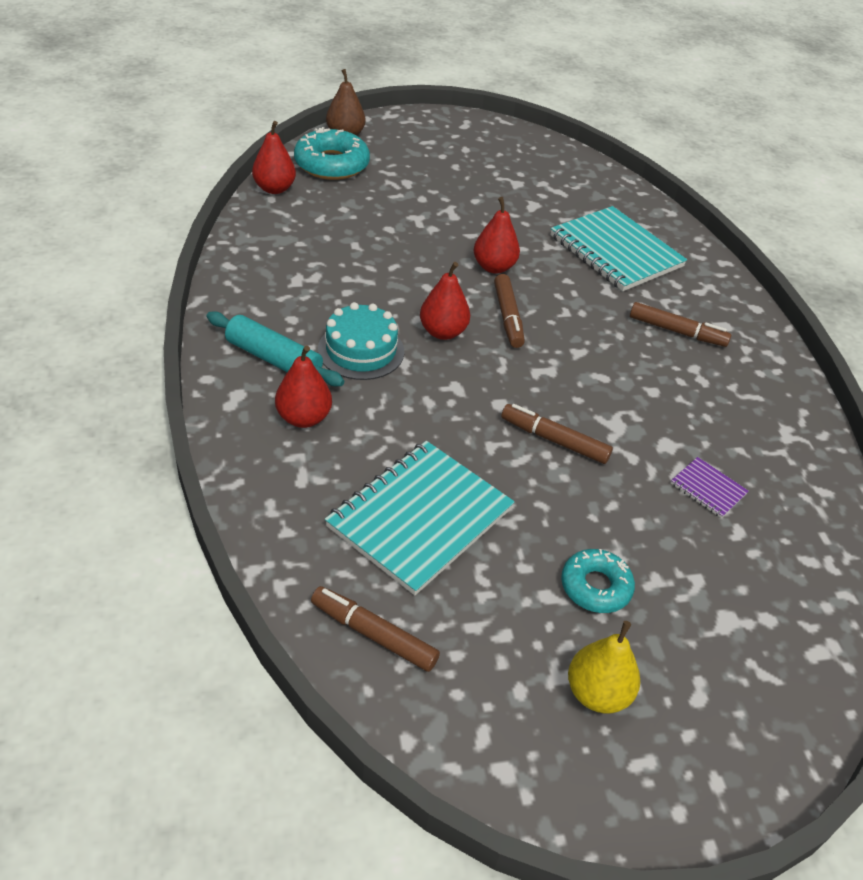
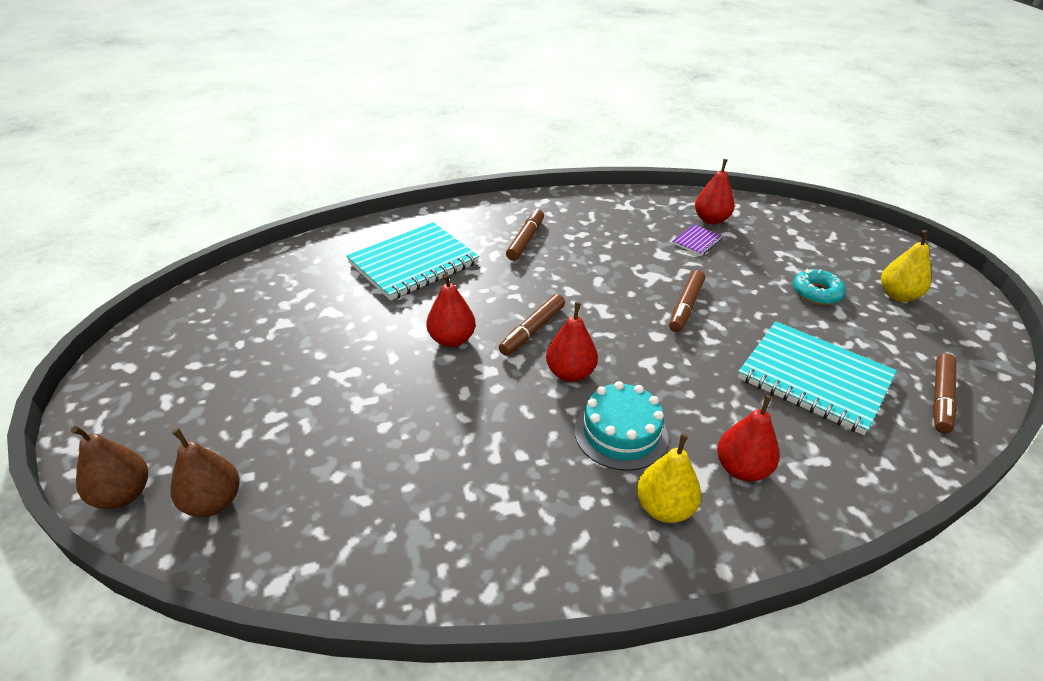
camera: 90 degrees left, 5 degrees down
(274, 189) = (280, 567): red pear -> red pear (711, 220)
(274, 359) = (664, 508): turquoise rolling pin -> yellow pear
(331, 164) = (213, 502): turquoise donut -> brown pear
(508, 317) = (533, 330): brown marker -> brown marker turned 135 degrees clockwise

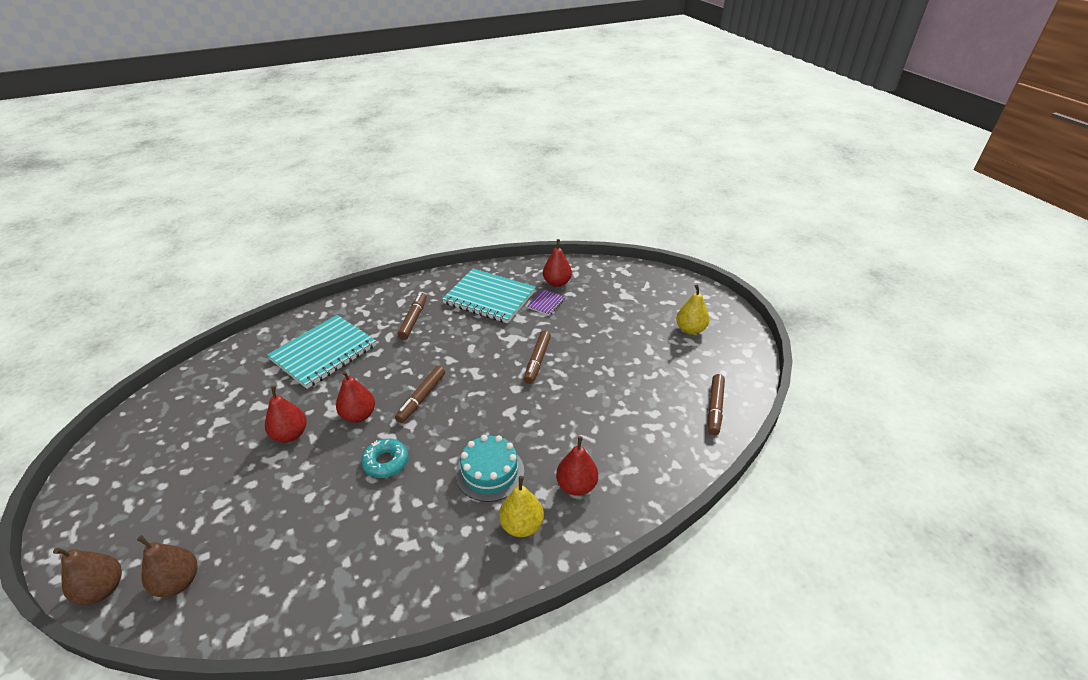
camera: 10 degrees left, 0 degrees up
(570, 373) = (451, 429): red pear -> red pear (290, 434)
(814, 379) = (629, 406): turquoise notebook -> turquoise notebook (489, 298)
(816, 292) = (633, 335): turquoise donut -> turquoise donut (386, 462)

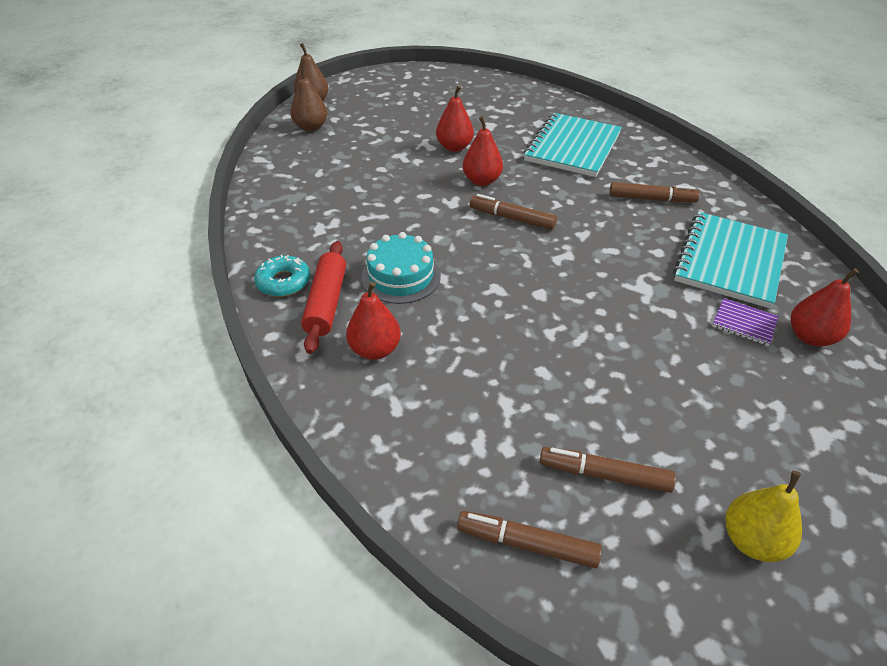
camera: 90 degrees right, 5 degrees up
(324, 353) = (572, 147): turquoise notebook -> turquoise notebook turned 75 degrees clockwise
(386, 462) = (419, 205): turquoise donut -> turquoise donut (283, 282)
(521, 525) = (326, 303): yellow pear -> red rolling pin
(537, 360) = (600, 314): brown marker -> brown marker (604, 475)

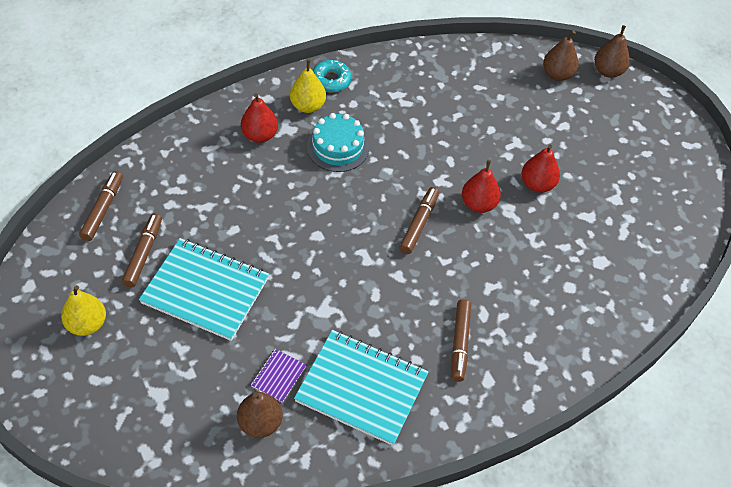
camera: 85 degrees right, 10 degrees up
(326, 303) = (308, 106): red rolling pin -> yellow pear
(572, 147) = (553, 286): turquoise notebook -> turquoise notebook (205, 290)
(810, 337) = (260, 423): red pear -> brown pear

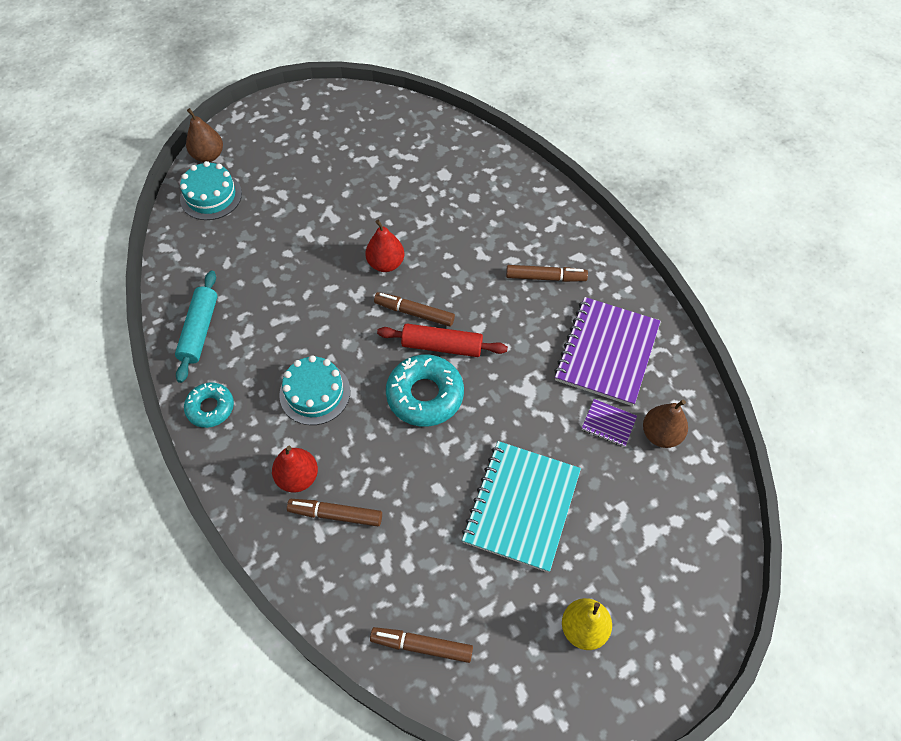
camera: 90 degrees left, 5 degrees up
(143, 254) = (481, 583): brown marker -> brown marker (336, 515)
(308, 106) = (251, 429): yellow pear -> none
(327, 226) = (425, 395): none -> turquoise donut
(361, 388) = (606, 352): turquoise notebook -> purple notebook
(379, 243) = (442, 346): none -> red rolling pin
(407, 71) = (200, 330): none -> turquoise rolling pin
(537, 184) = (358, 217): red pear -> none
(557, 74) = (211, 196): brown pear -> turquoise cake

